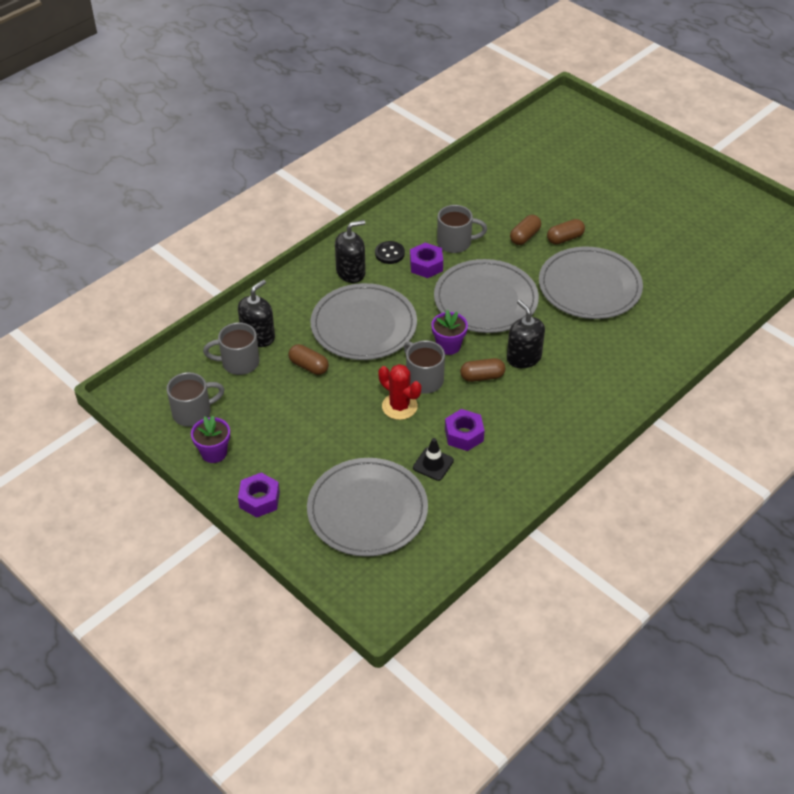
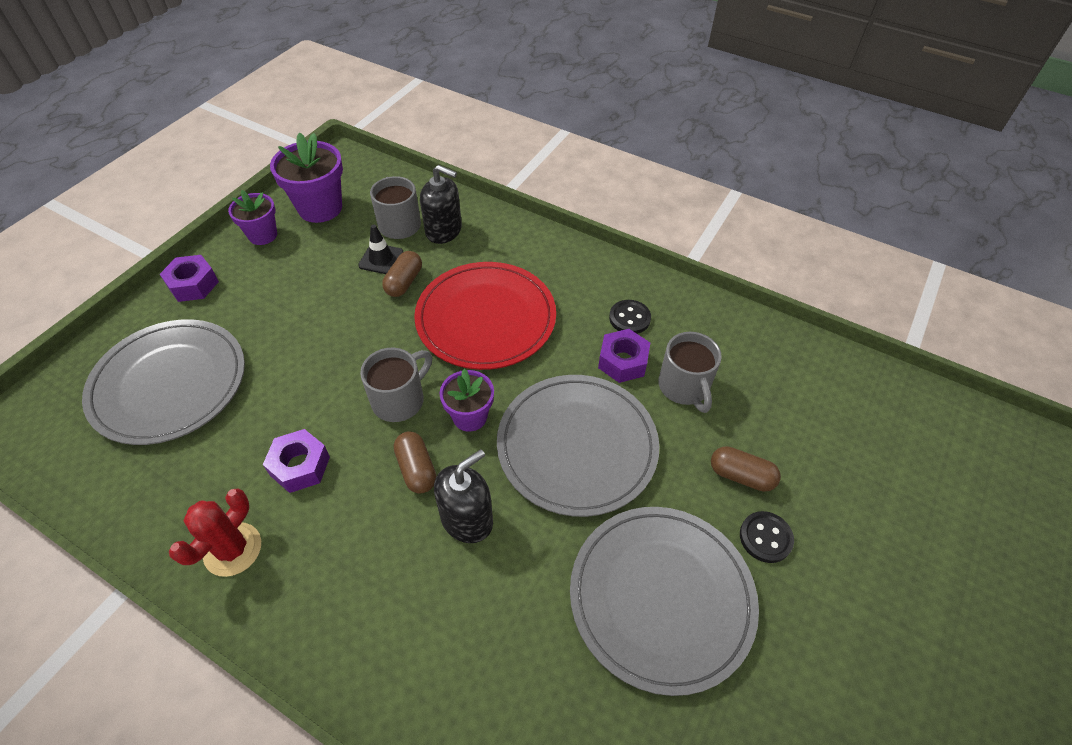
camera: 75 degrees right, 5 degrees up
(193, 412) = (320, 208): grey mug -> purple flower pot
(351, 272) = (579, 287): black soap dispenser -> none
(364, 325) = (486, 318): grey plate -> red plate
(399, 406) = (347, 383): red cactus -> red cactus (233, 549)
(433, 464) = (245, 439): black traffic cone -> black traffic cone (381, 259)
(565, 238) = (765, 538): brown capsule -> black button

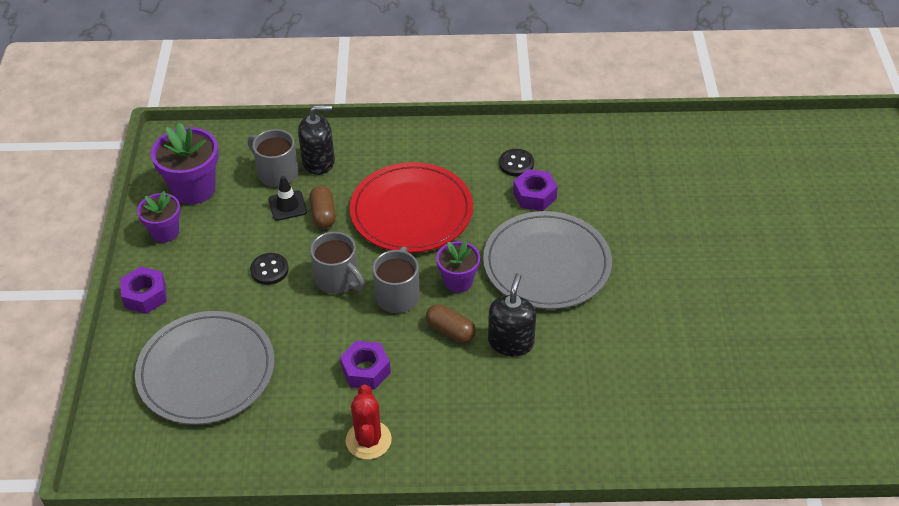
camera: 30 degrees left, 5 degrees down
(661, 597) = (664, 322): grey plate -> none
(684, 387) = (588, 193): grey mug -> grey mug (338, 279)
(741, 476) = (663, 231): brown capsule -> none
(765, 538) = (701, 259): black button -> black button (269, 270)

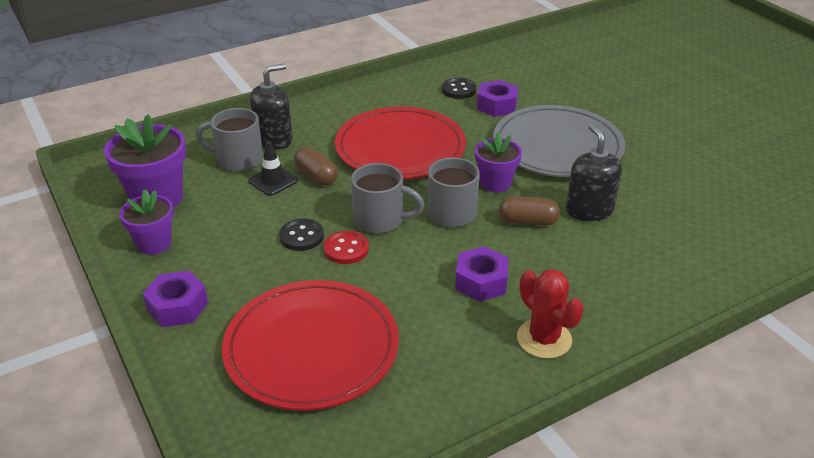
camera: 30 degrees left, 10 degrees down
(206, 371) = (311, 348): grey plate -> red plate
(292, 296) = (346, 249): none -> red button

